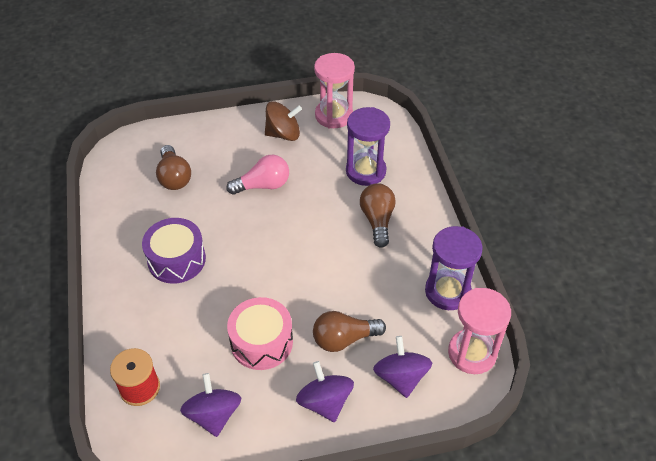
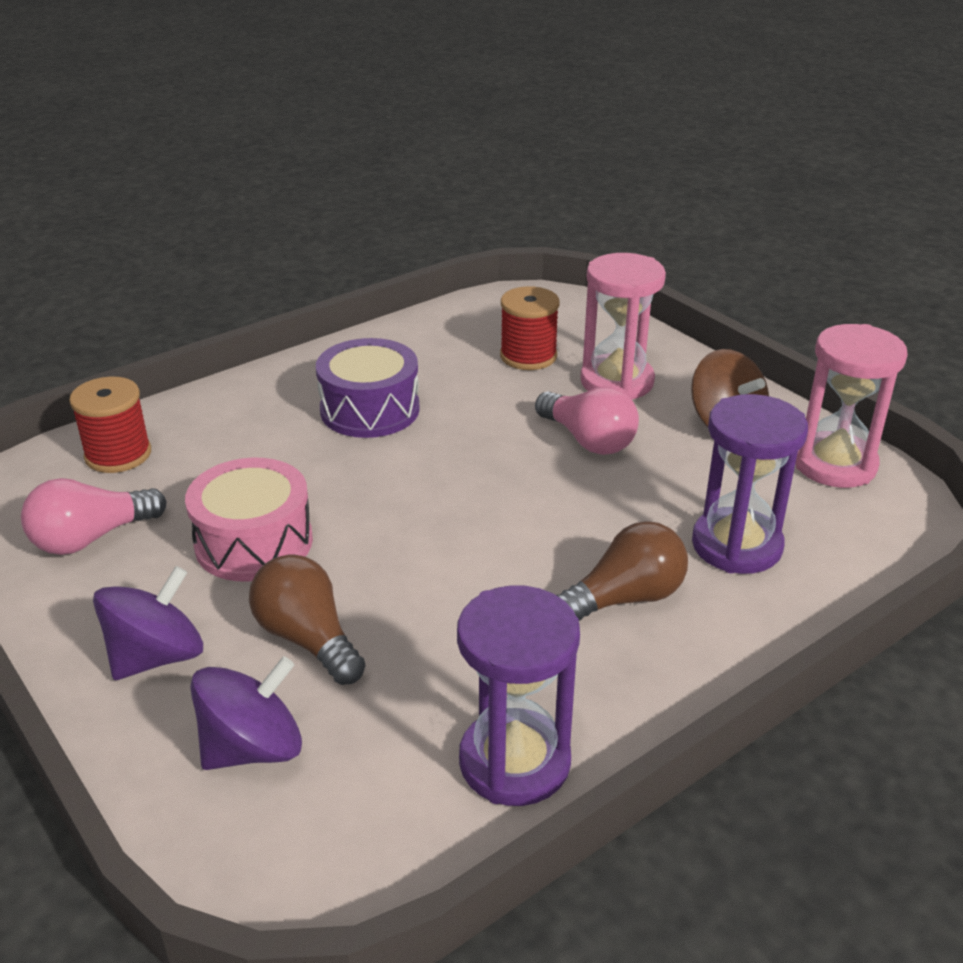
camera: 65 degrees right, 15 degrees down
(174, 177) = (528, 356): brown light bulb -> red spool
(213, 415) = (91, 538): purple spinning top -> pink light bulb
(472, 353) = (368, 854): pink hourglass -> pink hourglass (617, 382)

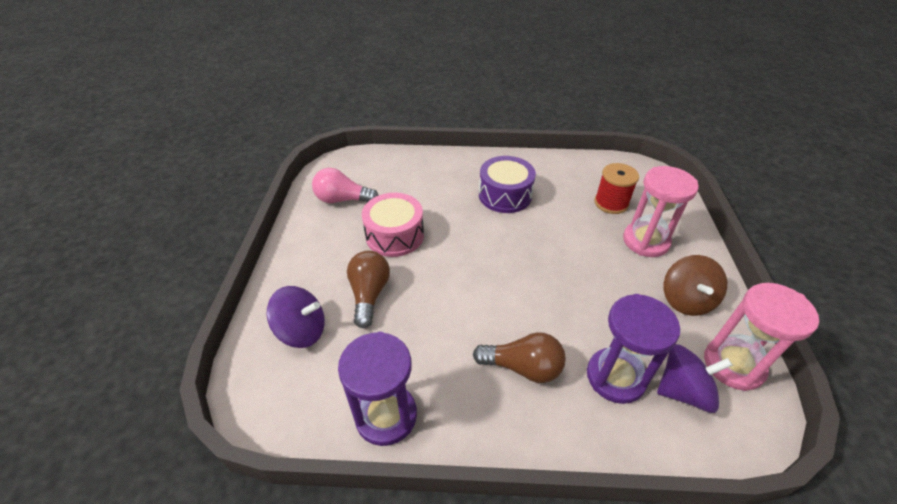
camera: 40 degrees right, 10 degrees up
(118, 454) = (387, 167): red spool -> none
(156, 656) = (312, 266): purple spinning top -> purple spinning top (683, 391)
(588, 440) = (595, 267): pink light bulb -> none

